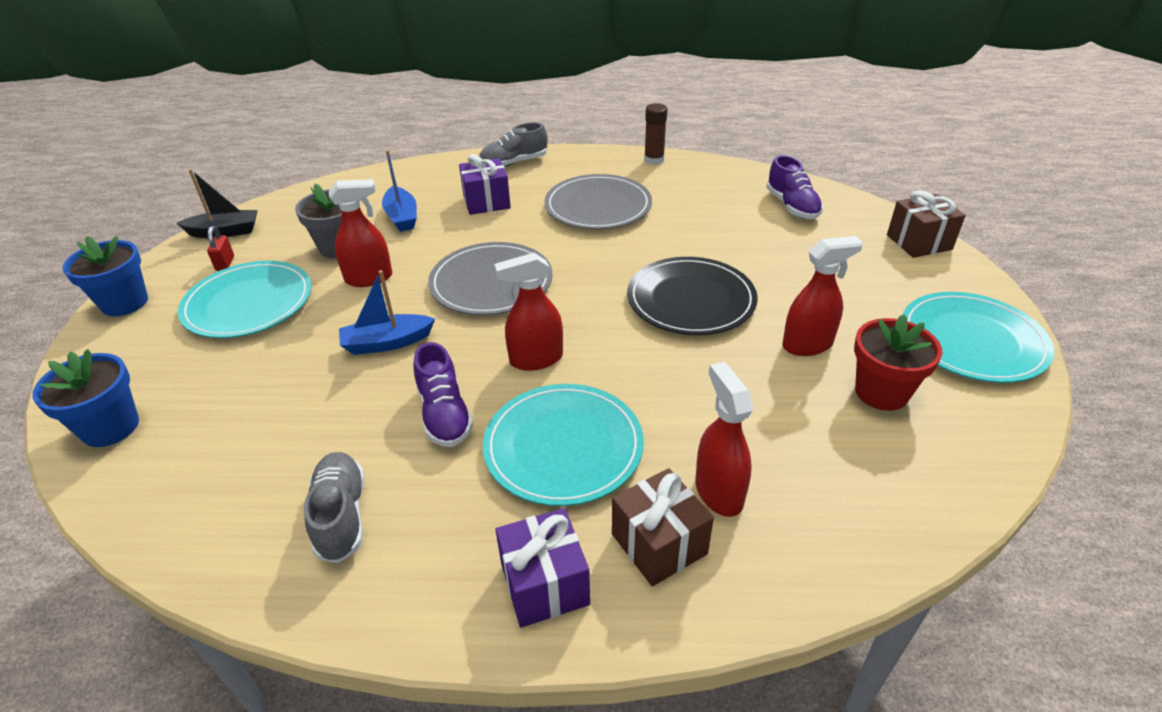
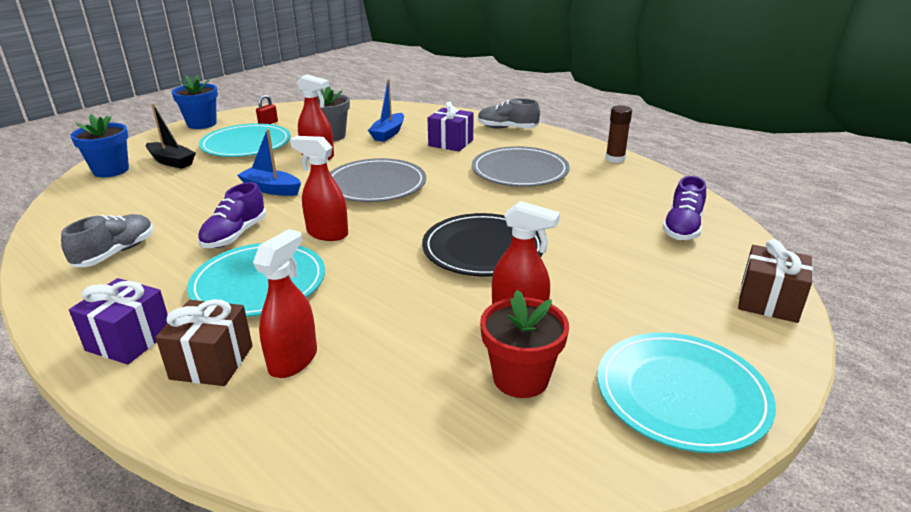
camera: 40 degrees right, 10 degrees down
(225, 232) = (292, 109): black boat -> black boat (171, 161)

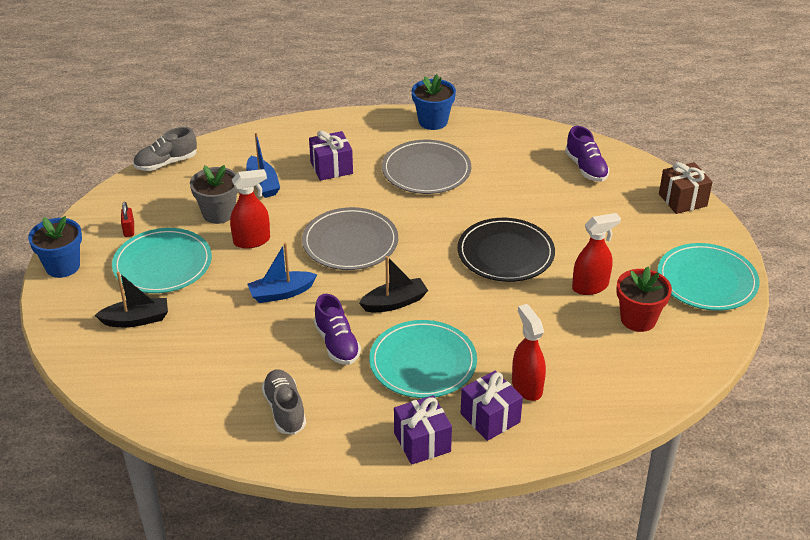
camera: 45 degrees left, 10 degrees up
(111, 170) = (101, 360): blue flower pot -> blue flower pot (433, 121)
(212, 362) = (490, 418): brown gift -> purple gift
(327, 233) = (394, 302): red spray bottle -> black boat
(507, 128) = (347, 127): grey shoe -> grey shoe (166, 163)
(615, 159) = (470, 122): brown glue stick -> none

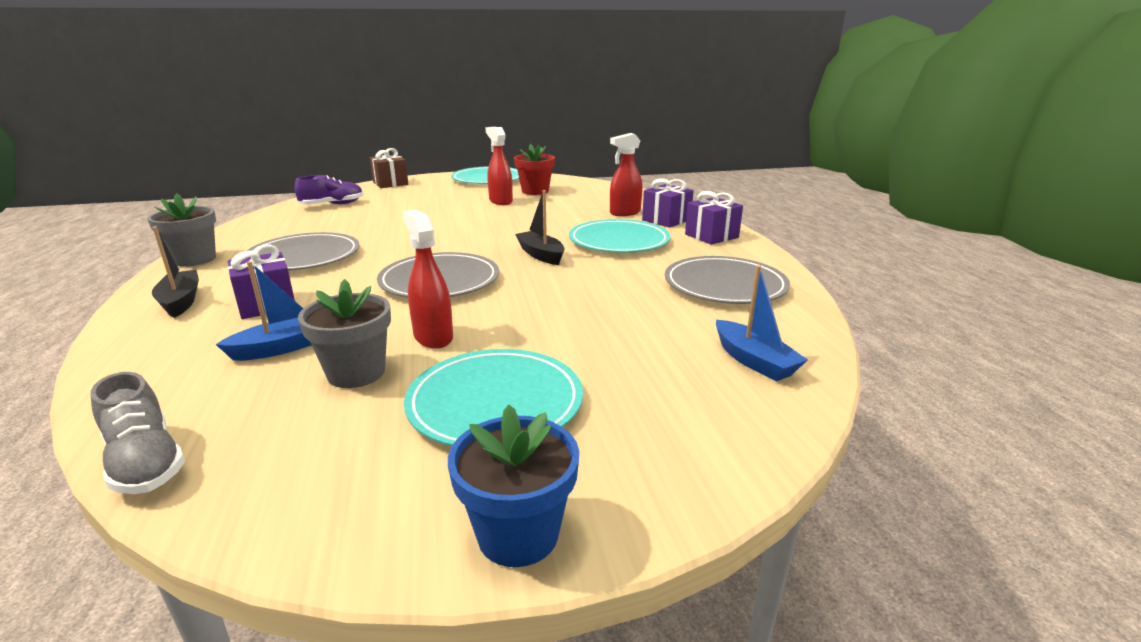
camera: 100 degrees left, 15 degrees down
(129, 230) = (389, 463): red padlock -> none
(136, 319) = (639, 401): black boat -> black boat (181, 301)
(281, 293) = (542, 306): blue boat -> blue boat (754, 361)
(284, 410) = (725, 285): grey shoe -> grey plate
(337, 344) = (614, 272): purple shoe -> none
(433, 121) = (195, 259): blue flower pot -> grey flower pot
(505, 253) = (458, 223): black plate -> none

